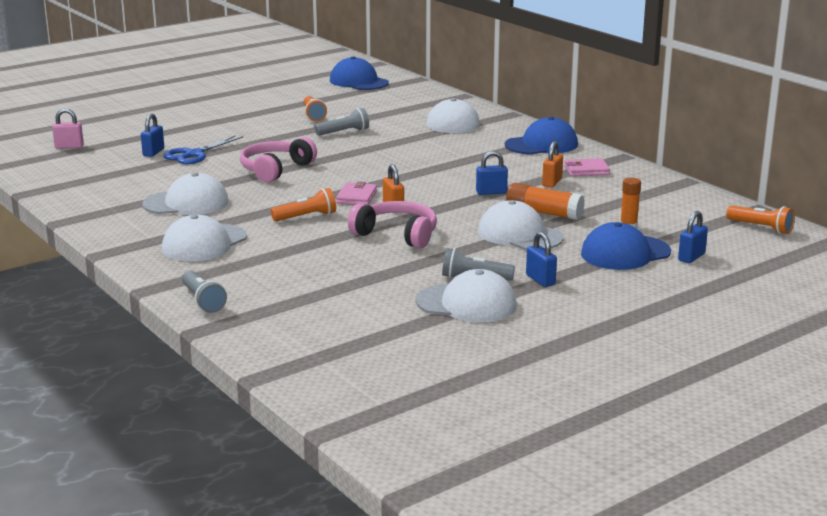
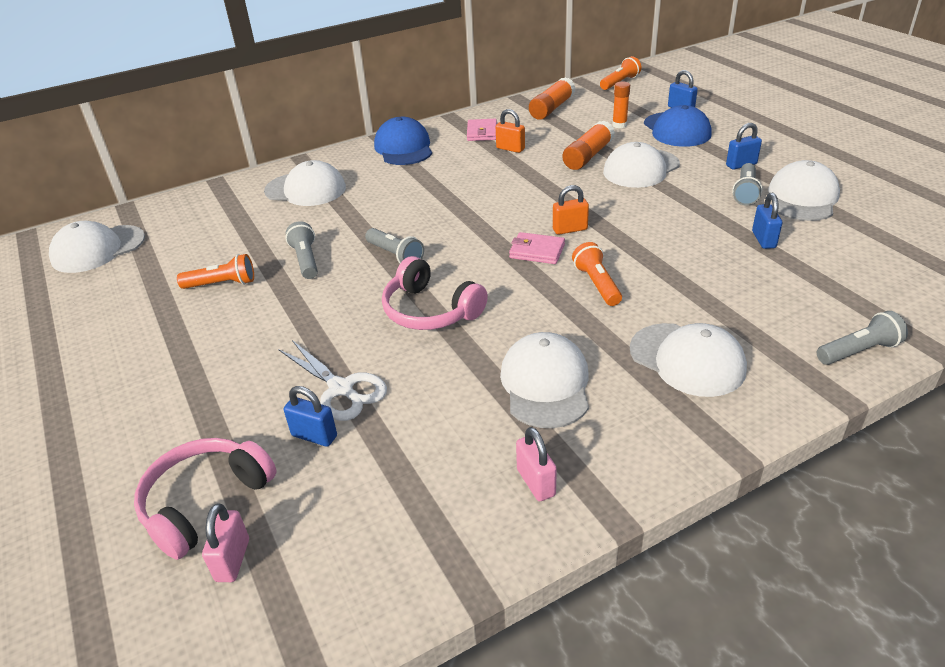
camera: 80 degrees left, 15 degrees up
(98, 203) = (536, 482): none -> pink padlock
(194, 154) = (341, 389): blue scissors -> white scissors
(350, 155) = (395, 255): none -> grey flashlight
(358, 82) = (98, 249): blue cap -> white cap
(397, 235) = (646, 228): pink headphones -> pink headphones (205, 502)
(491, 192) = (533, 177): blue padlock -> blue padlock (763, 240)
(662, 196) = (551, 108): none -> orange glue stick

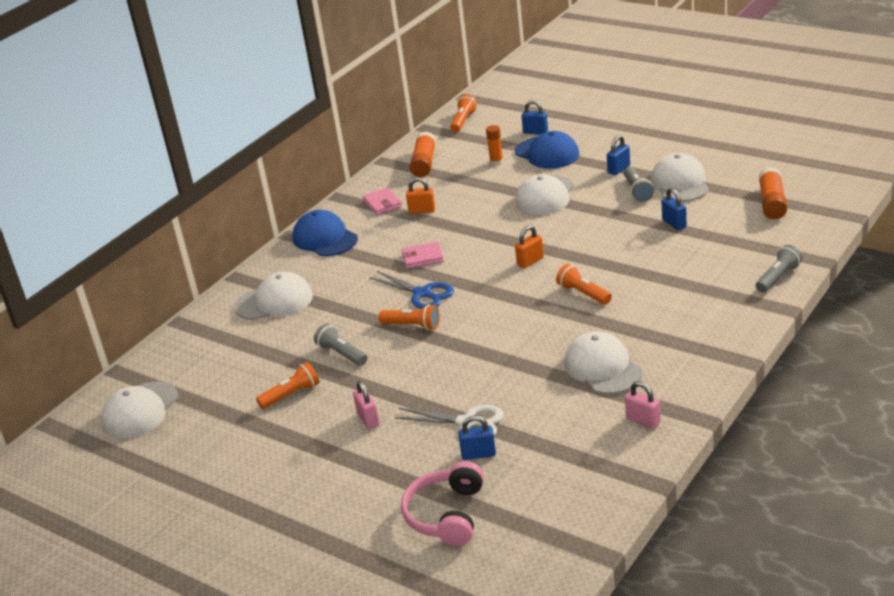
camera: 25 degrees left, 5 degrees down
(232, 560) = (498, 531): pink padlock -> pink padlock (368, 419)
(395, 255) = (412, 325): grey flashlight -> orange flashlight
(430, 310) = (480, 353): pink headphones -> none
(435, 226) = (422, 294): none -> blue scissors
(537, 251) = (520, 285): pink wallet -> pink wallet (423, 258)
(588, 156) = (493, 198): orange glue stick -> orange glue stick (772, 203)
(687, 359) = (680, 320): white cap -> none

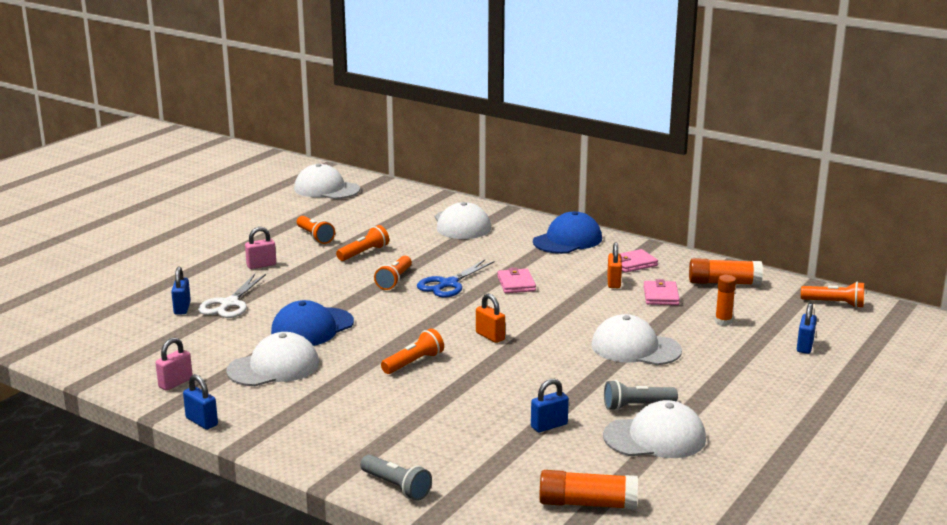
camera: 85 degrees right, 10 degrees down
(341, 354) = (364, 253): grey flashlight -> orange flashlight
(446, 515) = (115, 296): pink headphones -> none
(449, 189) = (661, 296): none -> pink wallet
(547, 153) = (745, 352): blue cap -> blue cap (312, 328)
(619, 169) = (698, 397): blue padlock -> blue padlock (201, 422)

